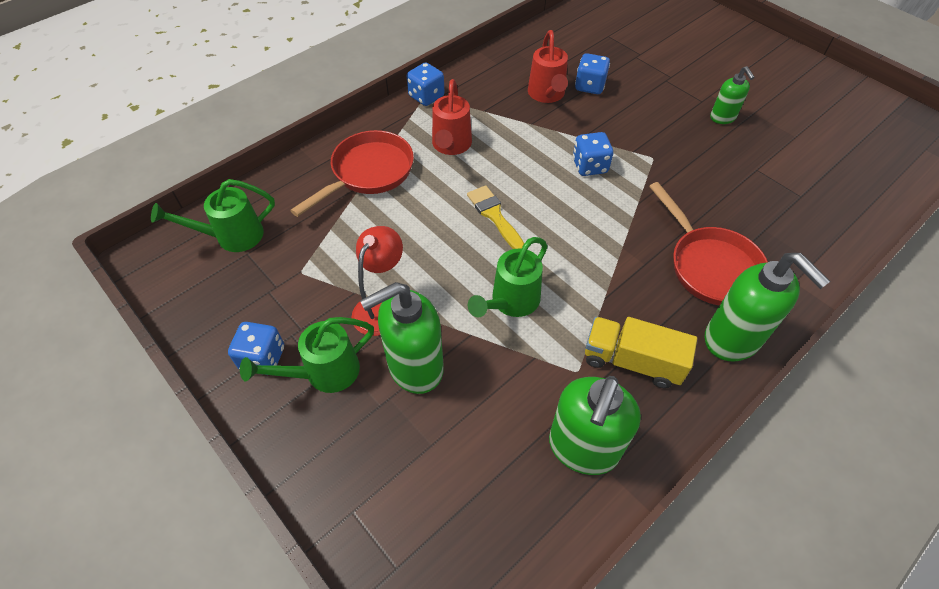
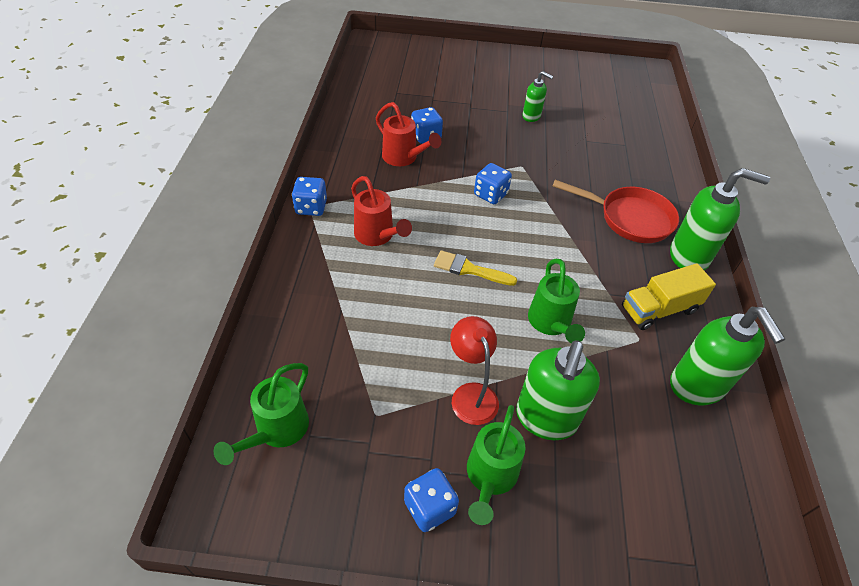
camera: 45 degrees left, 5 degrees down
(368, 173) = (336, 297): red pan -> none

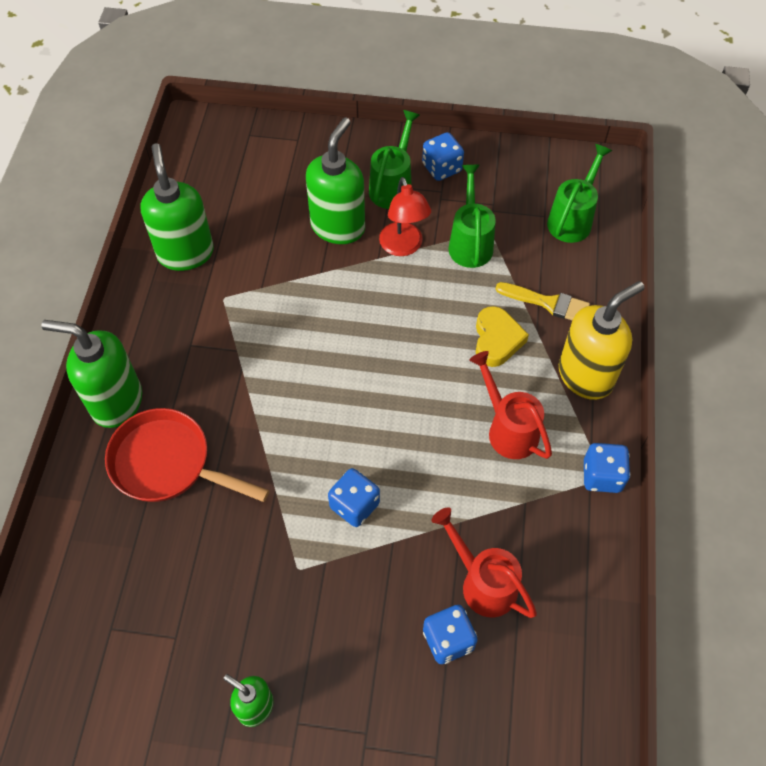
camera: 175 degrees left, 10 degrees up
(305, 272) = (586, 376): none -> yellow soap dispenser
(379, 301) = (496, 340): none -> yellow heart
(469, 269) = (394, 381): yellow brush -> yellow brush (547, 303)
(551, 323) = (312, 315): green watering can -> green watering can (470, 243)
(659, 309) = (187, 331): yellow truck -> none

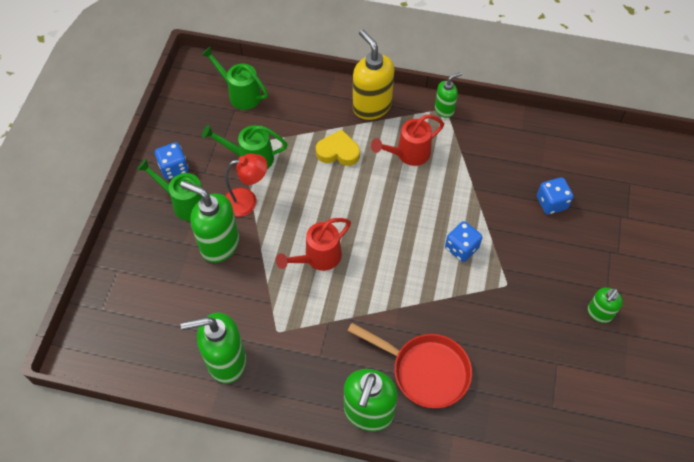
camera: 85 degrees left, 0 degrees up
(168, 463) = (425, 371): red pan -> red pan turned 90 degrees counterclockwise
(483, 583) = (515, 180): red watering can -> red watering can (318, 258)
(547, 303) = (311, 118): yellow brush -> none
(602, 476) = (444, 109): blue dice -> green soap dispenser

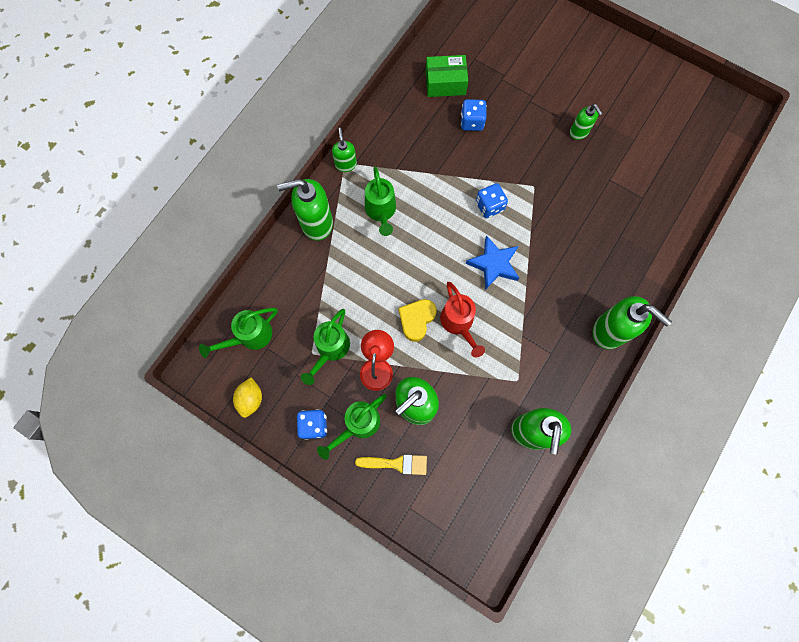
camera: 70 degrees left, 15 degrees up
(157, 246) = (396, 463): none -> yellow brush
(183, 114) = (251, 399): none -> yellow lemon
(338, 152) = (355, 269): yellow heart -> yellow heart (416, 320)
(371, 106) = (316, 223): yellow soap dispenser -> green soap dispenser
(397, 271) = (494, 264): none -> blue star
(408, 154) = (381, 211): red watering can -> green watering can
(425, 371) = (588, 276): red pan -> none
(583, 165) = (445, 83): none -> green box

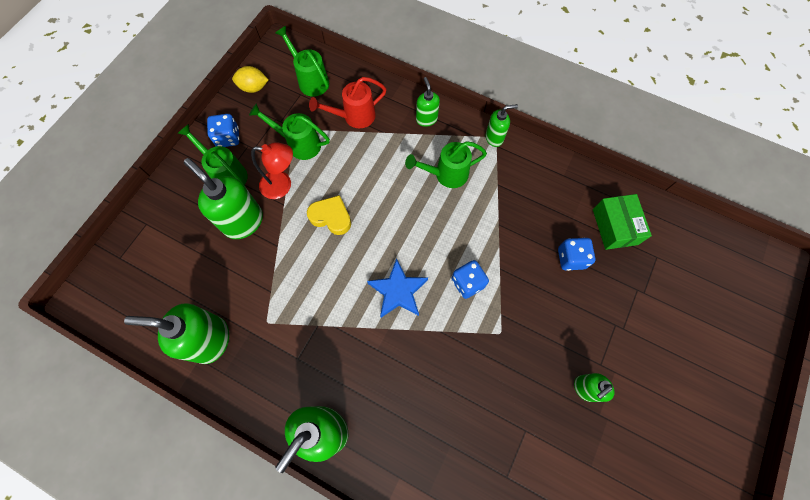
camera: 85 degrees right, 5 degrees down
(316, 223) = (426, 119): green soap dispenser -> green soap dispenser, size x0.55
(396, 463) = (188, 209): yellow brush -> none
(458, 323) = (328, 258): red watering can -> red watering can (354, 117)

